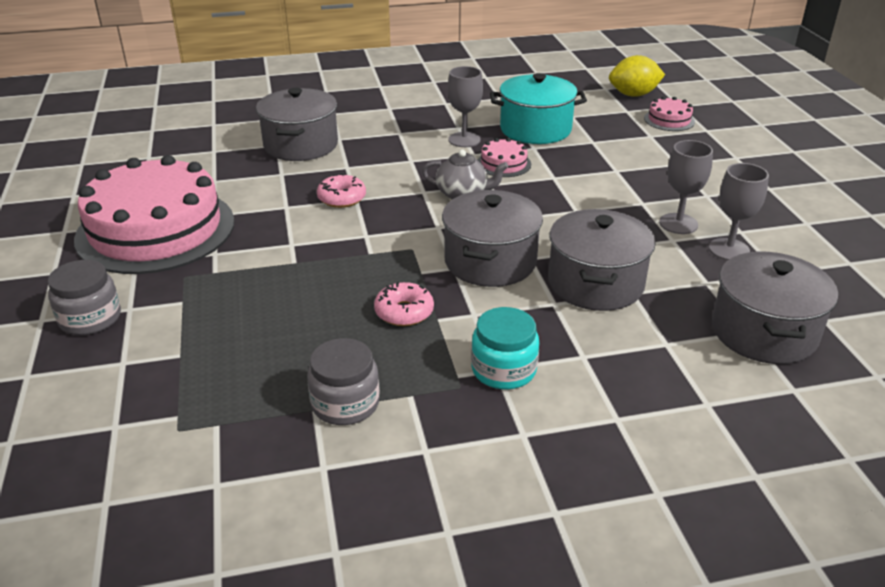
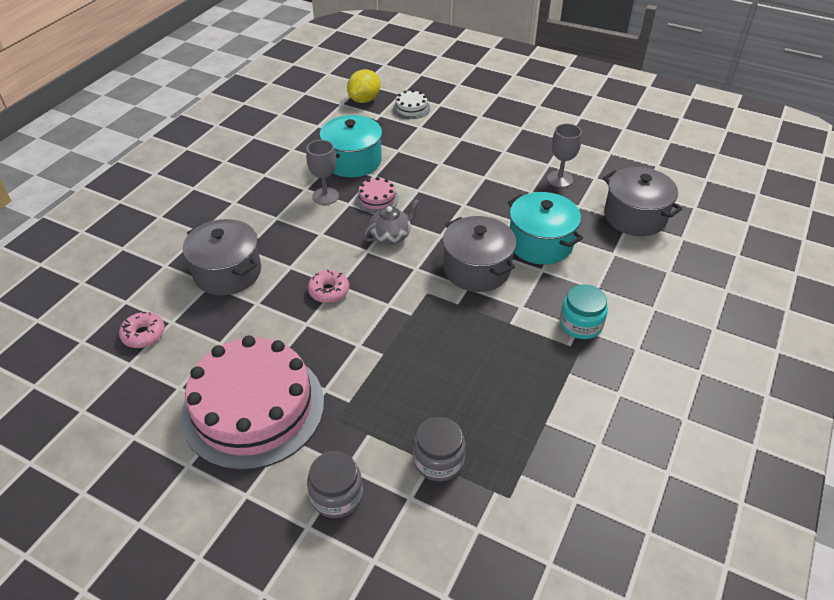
camera: 50 degrees left, 10 degrees up
(345, 403) = (552, 405): grey jar -> grey jar (438, 460)
(404, 312) = (489, 333): pink donut -> pink donut (143, 334)
(596, 283) = (540, 243): grey pot -> turquoise pot
(669, 120) = (411, 108): pink cake -> white cake
(678, 224) = (518, 179): grey goblet -> none

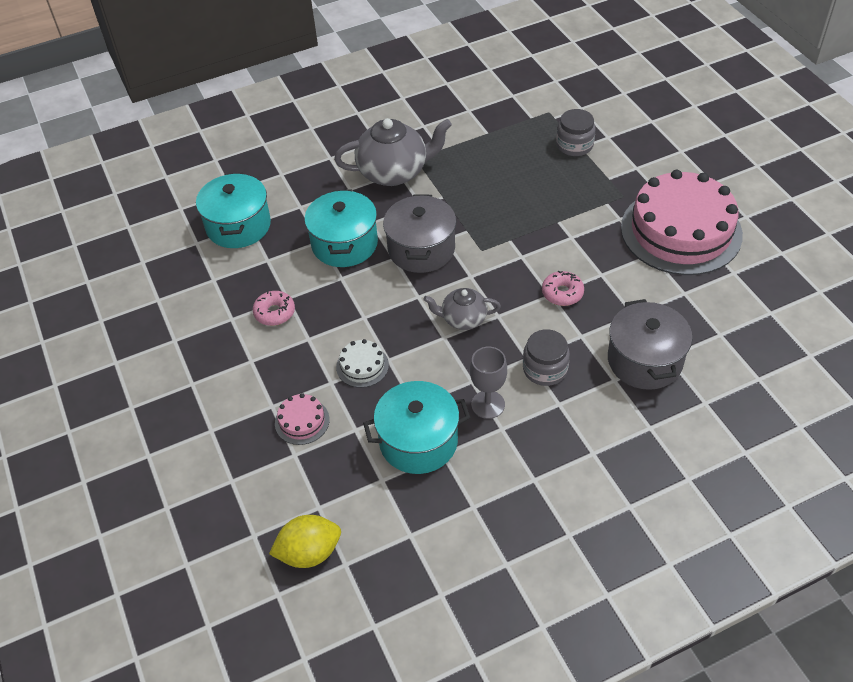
camera: 140 degrees left, 5 degrees up
(143, 334) = (750, 334): pink donut -> pink donut (274, 312)
(336, 495) = (653, 157): grey jar -> grey jar (545, 369)
(377, 199) = (438, 371): pink cake -> pink cake (302, 421)
(411, 108) = (270, 495): white cake -> white cake (362, 366)
(559, 179) = (245, 296): grey goblet -> none
(580, 324) = (394, 172): turquoise jar -> grey teapot
(635, 216) = (238, 226): grey pot -> turquoise pot

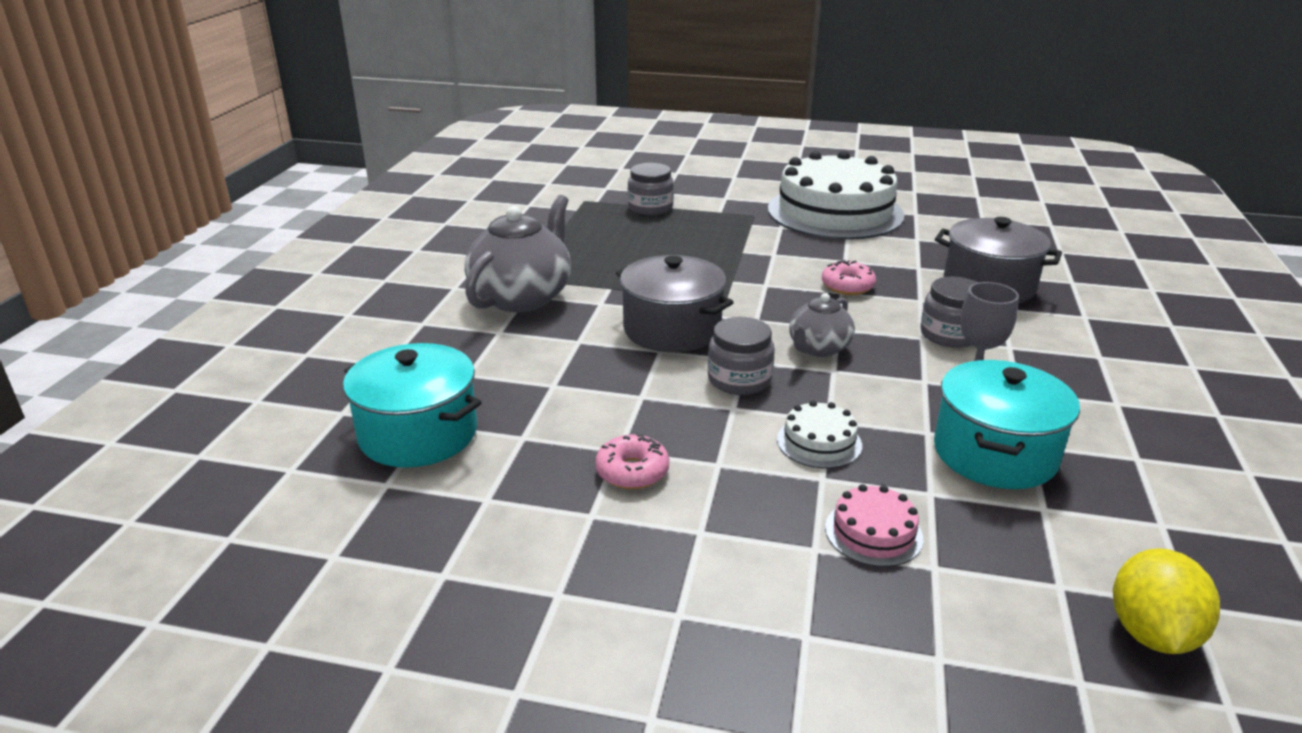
camera: 55 degrees left, 20 degrees down
(344, 244) = (586, 371): turquoise pot -> none
(394, 305) = (739, 380): none -> grey jar
(681, 231) = (835, 212): pink cake -> white cake

